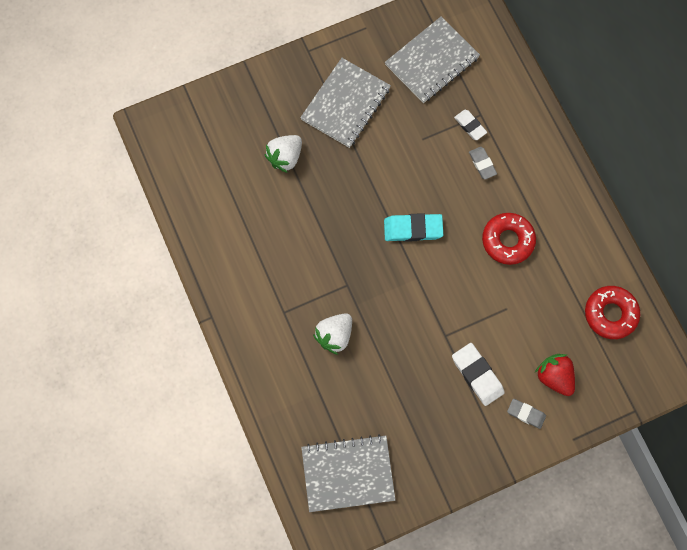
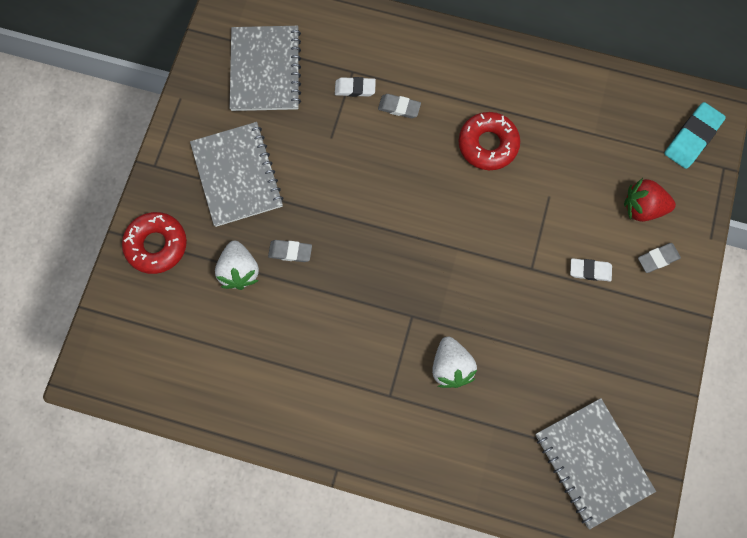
camera: 50 degrees left, 0 degrees up
(324, 177) = (290, 252): none -> grey eraser
(348, 473) = (593, 462): grey notebook -> grey notebook turned 60 degrees counterclockwise
(413, 229) = (408, 214): turquoise eraser -> turquoise eraser (692, 137)
(477, 375) = (590, 271): white eraser -> white eraser, size x0.62
(610, 314) = (623, 117): red donut -> red donut (156, 245)

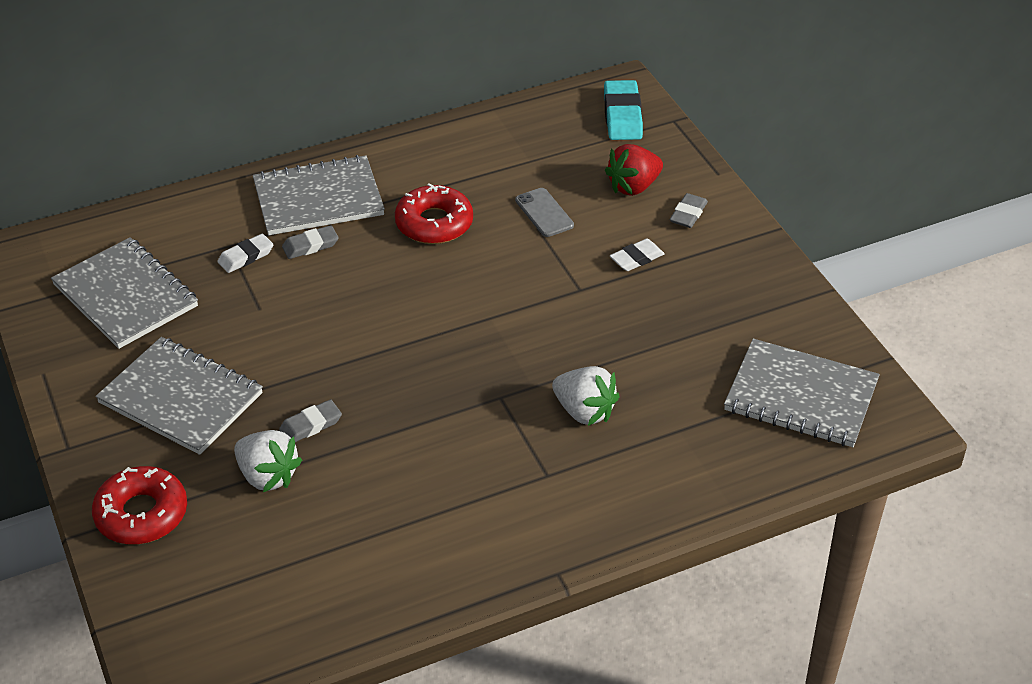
camera: 40 degrees left, 30 degrees down
(434, 70) = (318, 199): none -> grey notebook
(564, 187) = (544, 213): none -> grey phone

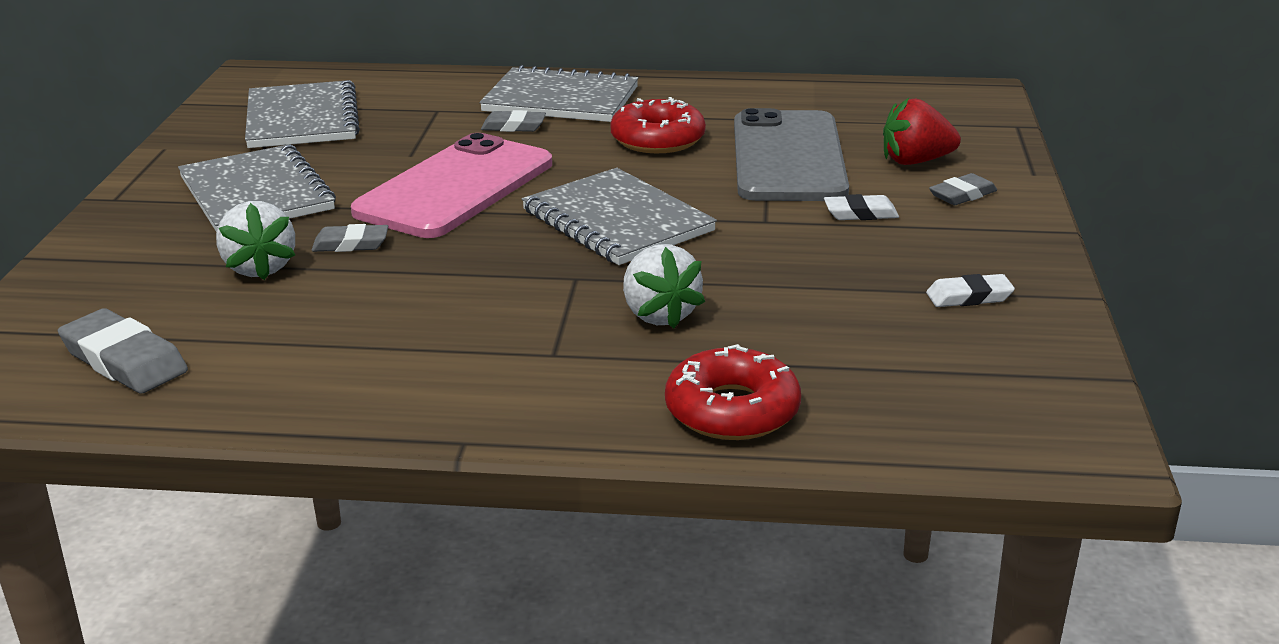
camera: 30 degrees right, 15 degrees down
(141, 514) = (109, 260): red donut -> red donut (732, 410)
(246, 256) = (443, 120): white eraser -> white eraser (969, 297)
(264, 603) = (124, 360): none -> grey eraser
(330, 334) = (455, 188): none -> pink phone
(544, 213) = (788, 158): grey phone -> grey phone, size x2.38
(622, 115) = (957, 111): turquoise eraser -> none
(801, 396) = (960, 378): grey notebook -> grey notebook (617, 221)

